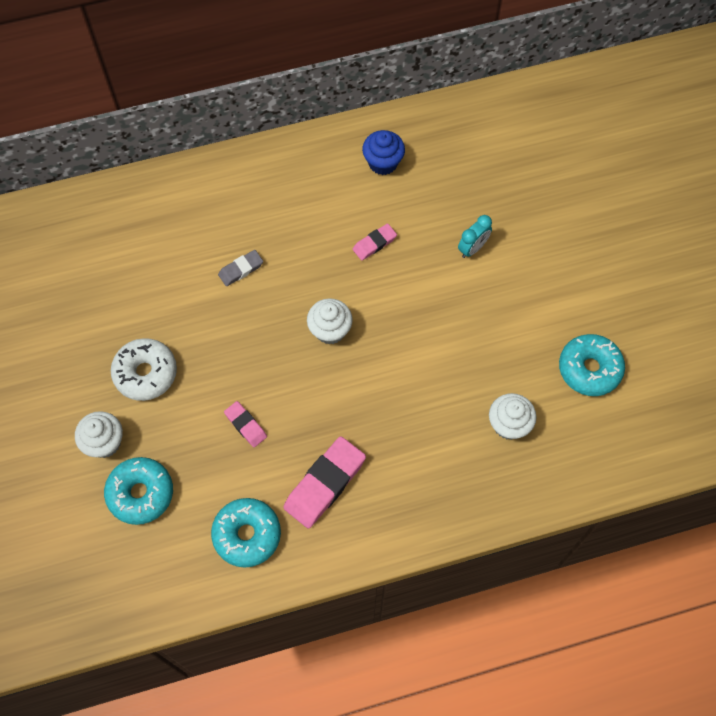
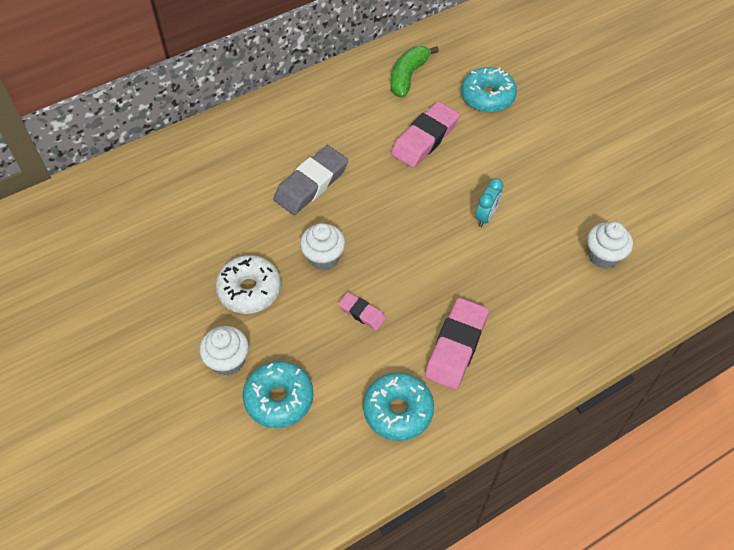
camera: 15 degrees left, 10 degrees down
(241, 269) = (311, 184): grey eraser -> grey eraser, size x1.89
(330, 330) = (411, 215): white cupcake -> white cupcake (323, 257)
(374, 244) = (425, 139): pink eraser -> pink eraser, size x1.89
(383, 163) = (408, 76): blue cupcake -> green banana
(472, 248) = (512, 124): turquoise clock -> turquoise clock (486, 216)
(589, 369) = (653, 196): turquoise donut -> turquoise donut (487, 97)

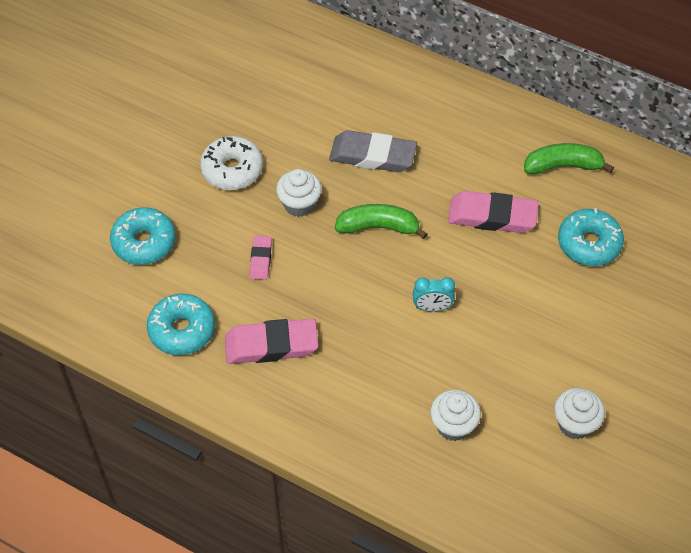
camera: 60 degrees right, 0 degrees up
(228, 361) = (157, 191): white cupcake -> white cupcake (575, 424)
(385, 214) = (378, 227): none -> green banana

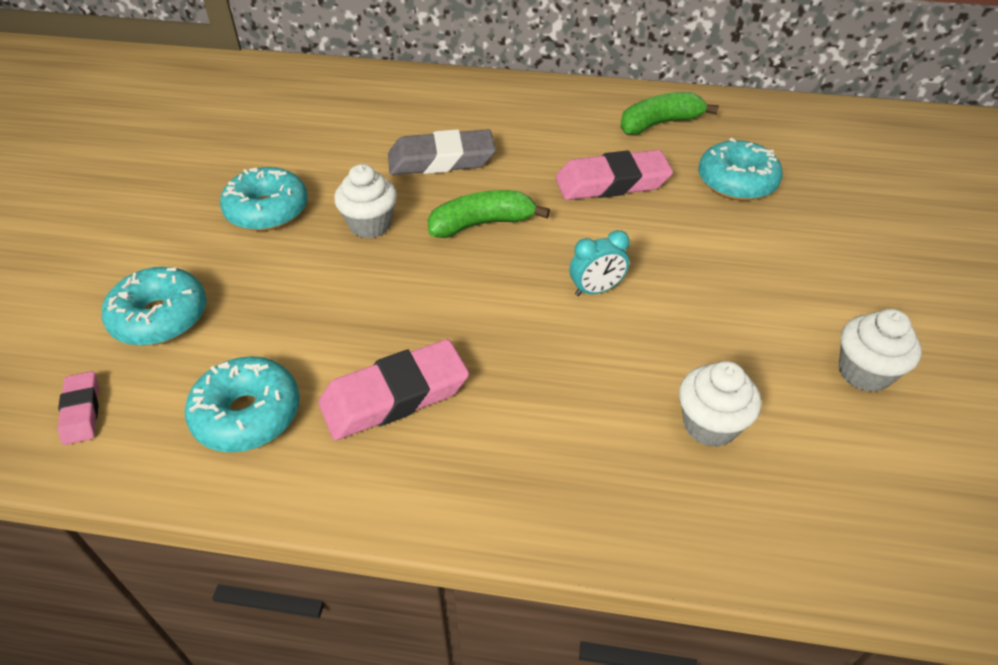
camera: 20 degrees left, 10 degrees down
(232, 170) = (267, 211): white donut -> turquoise donut
(261, 259) = (340, 295): pink eraser -> pink eraser (82, 411)

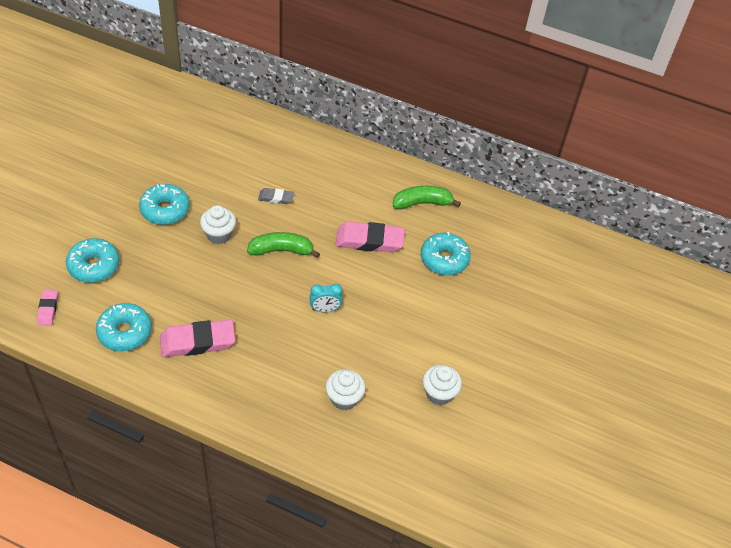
camera: 10 degrees right, 5 degrees up
(441, 160) = (276, 198): grey eraser -> grey eraser, size x0.53

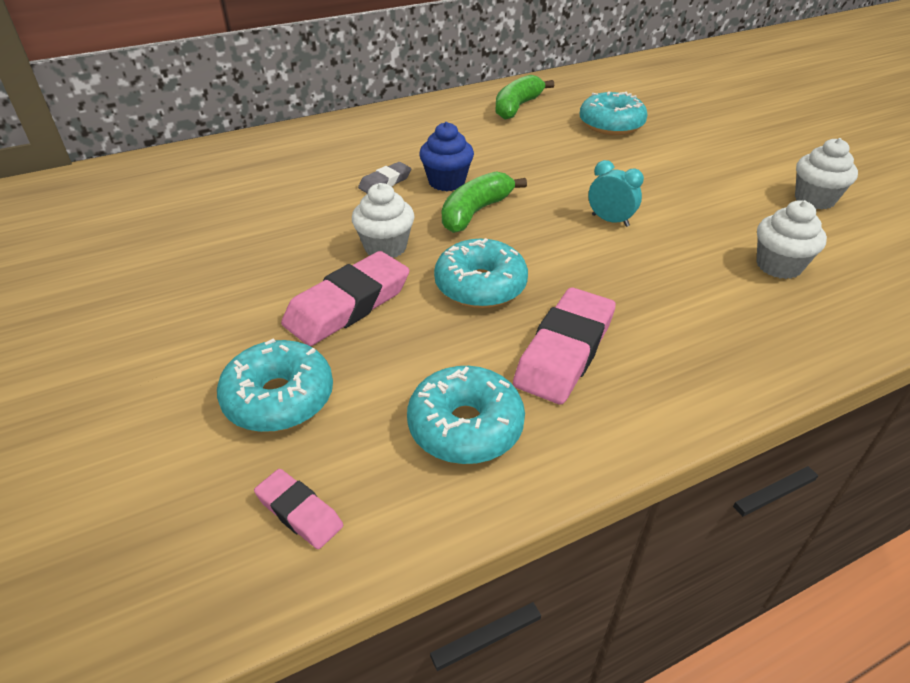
camera: 45 degrees left, 10 degrees down
(165, 210) = (275, 273): turquoise donut -> turquoise donut (480, 286)
(300, 222) = (446, 182): none -> blue cupcake
(325, 309) = (610, 220): turquoise clock -> turquoise clock turned 90 degrees counterclockwise
(369, 241) = (533, 152): pink eraser -> pink eraser (348, 305)

